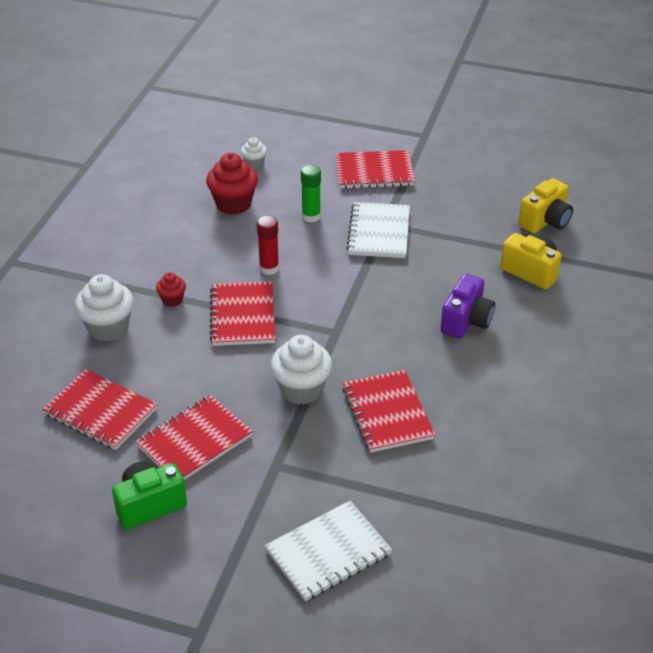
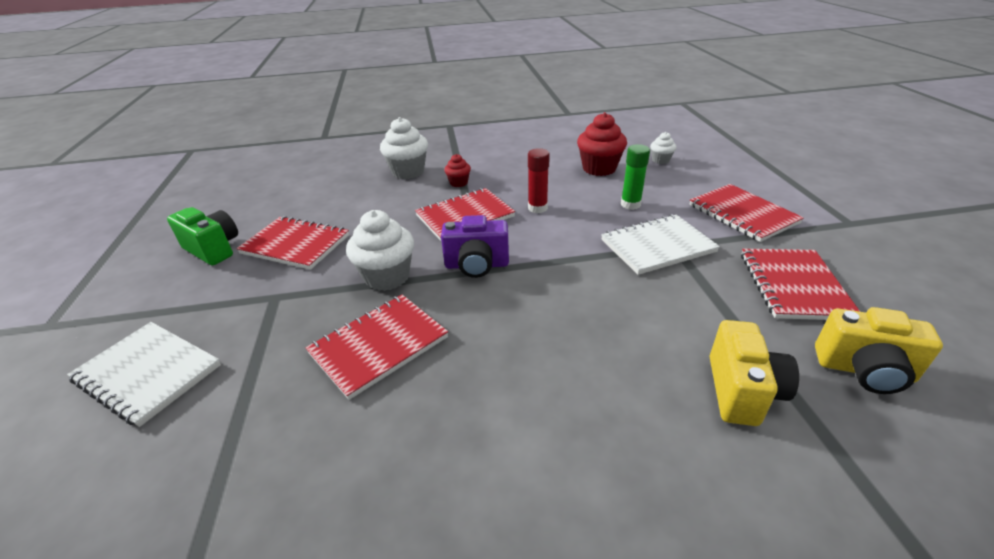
camera: 65 degrees right, 5 degrees down
(100, 411) = (316, 197): red notebook -> red notebook (794, 285)
(466, 321) = (581, 359): purple camera -> purple camera (477, 265)

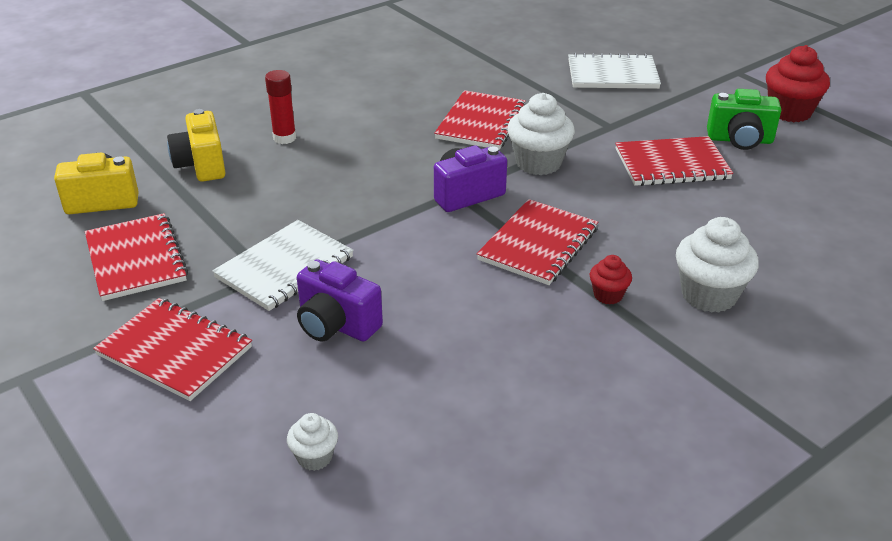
camera: 150 degrees right, 0 degrees up
(537, 208) = (459, 282): red glue stick -> red glue stick (284, 138)
(599, 168) = (417, 395): red cupcake -> red cupcake (789, 112)
(630, 204) = (336, 325): green glue stick -> purple camera

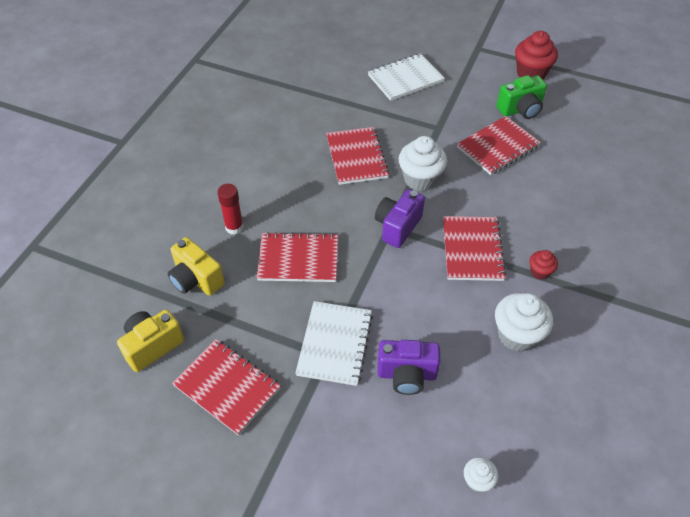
camera: 30 degrees left, 15 degrees up
(175, 351) = (324, 449): red notebook -> red notebook (298, 259)
(709, 295) = (590, 246): white cupcake -> white cupcake (517, 335)

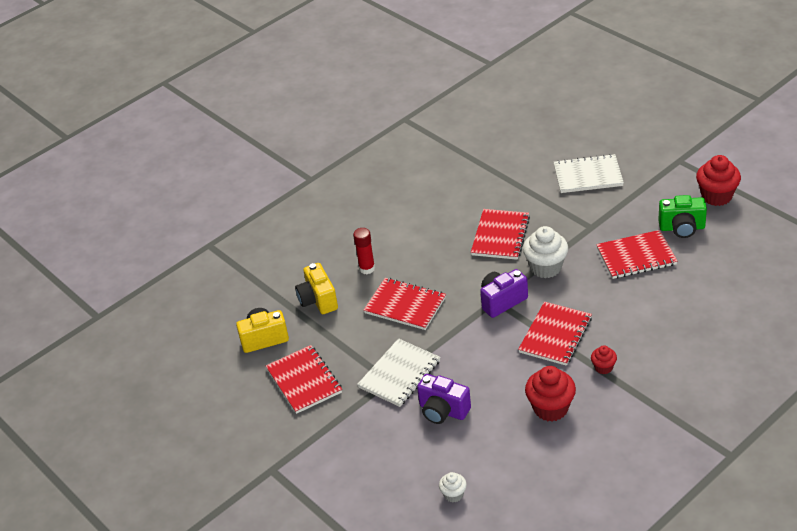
camera: 30 degrees right, 10 degrees down
(517, 335) = (550, 408): white cupcake -> red cupcake

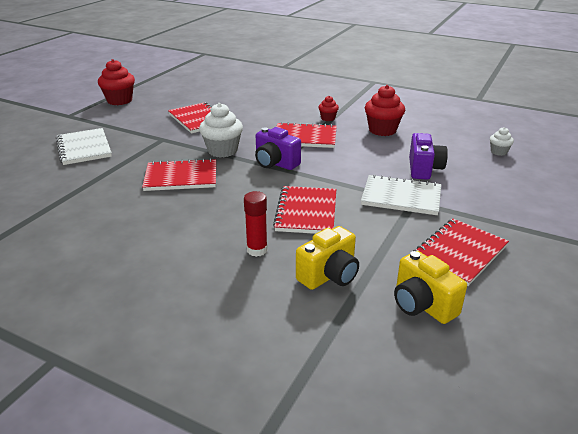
camera: 115 degrees left, 10 degrees down
(682, 228) = (160, 108): green camera -> none

